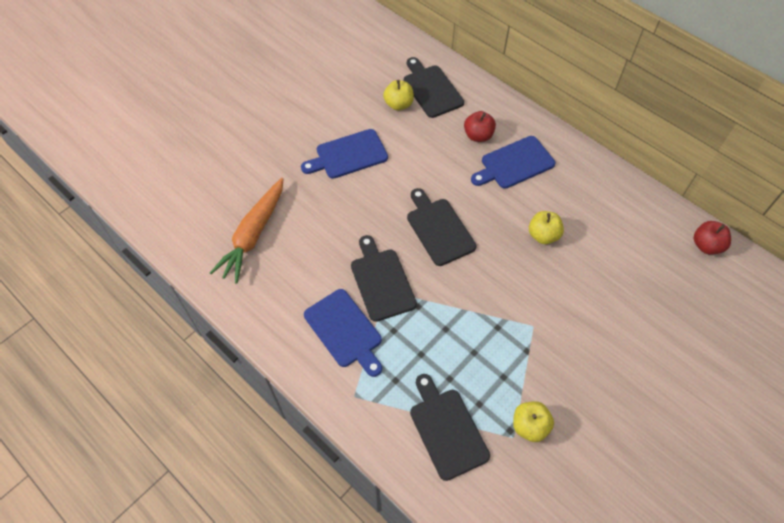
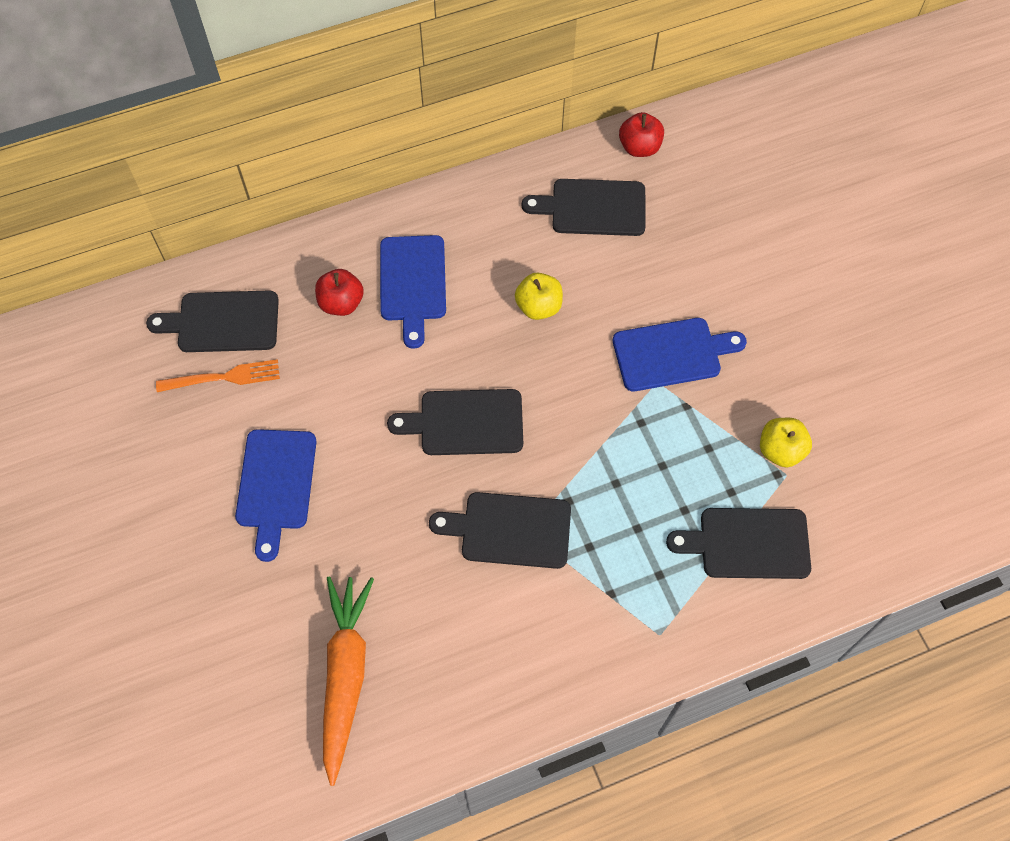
camera: 65 degrees left, 5 degrees up
(253, 235) = (345, 674): orange carrot -> orange carrot turned 135 degrees counterclockwise
(345, 331) = (562, 608): blue cutting board -> blue cutting board (672, 354)
(398, 104) = (223, 377): yellow apple -> orange fork
(638, 236) = (592, 208): none -> black cutting board

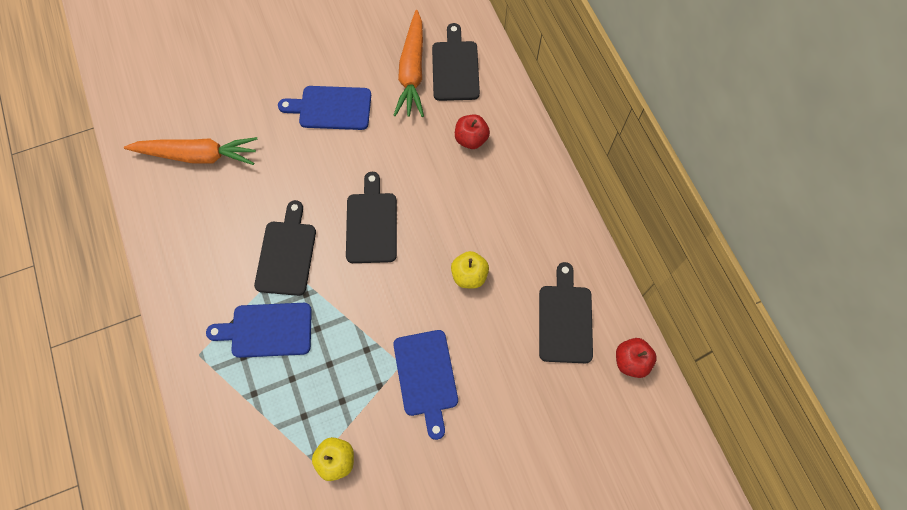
camera: 90 degrees right, 5 degrees up
(223, 377) = (412, 72): orange fork -> orange carrot
(413, 283) = (489, 185): blue cutting board -> blue cutting board (267, 330)
(748, 543) = (260, 425): black cutting board -> none

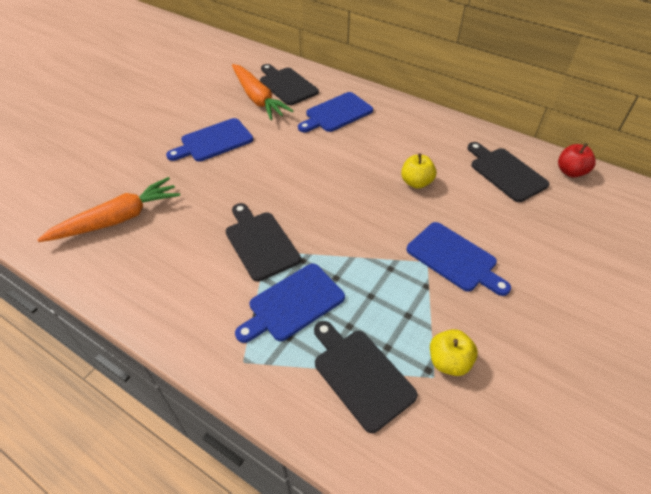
camera: 35 degrees left, 20 degrees down
(371, 223) = (312, 190): black cutting board -> black cutting board (360, 374)
(471, 139) = (336, 113): red apple -> blue cutting board

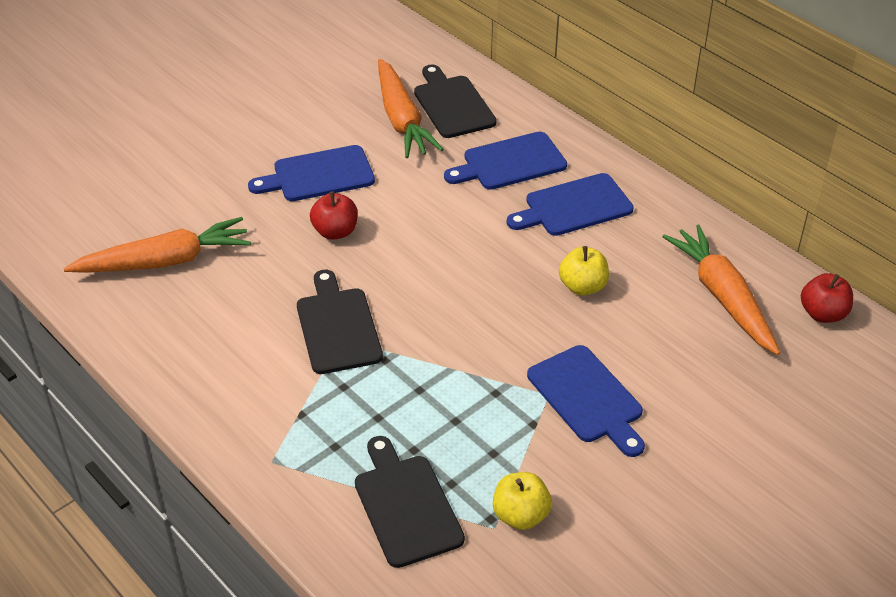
camera: 15 degrees right, 5 degrees down
(237, 176) = (335, 232): none -> red apple
(293, 304) = (353, 409): blue cutting board -> blue cutting board (573, 206)
(505, 172) = (722, 296): black cutting board -> orange carrot

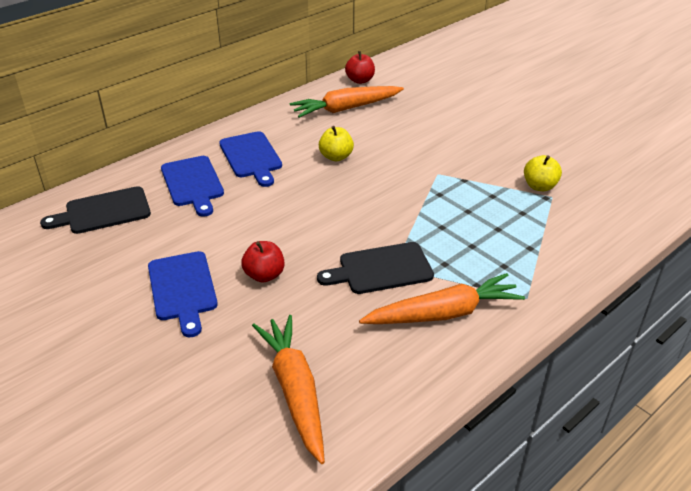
camera: 90 degrees left, 5 degrees down
(402, 120) = (115, 240): orange carrot -> orange carrot (444, 313)
(406, 505) = (547, 231): black cutting board -> none
(587, 398) = (438, 159): blue cutting board -> none

